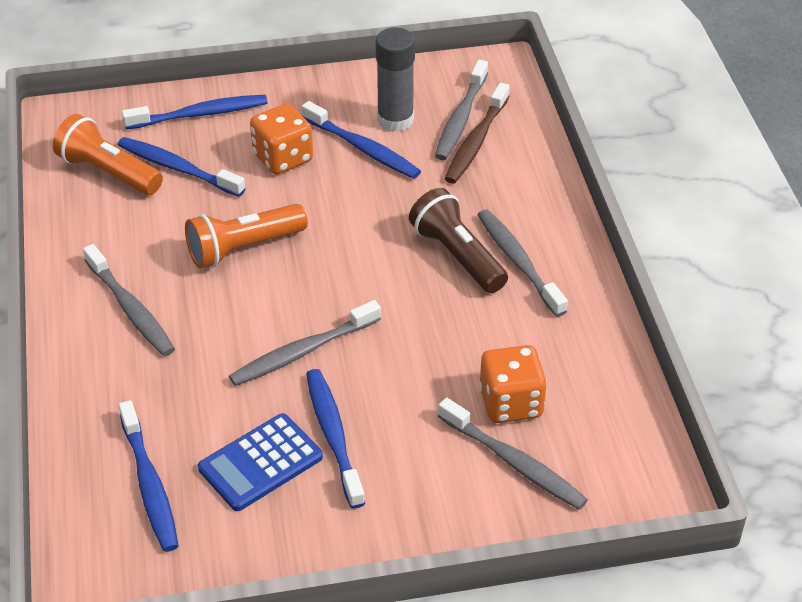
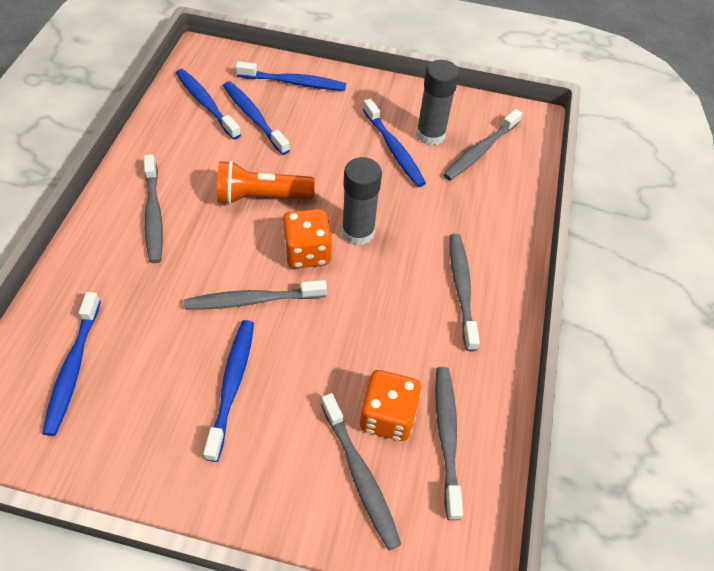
camera: 20 degrees right, 10 degrees up
(108, 172) = (206, 104): orange flashlight -> blue toothbrush
(260, 463) = (164, 385): blue calculator -> none
(283, 158) = (331, 136): orange dice -> orange dice (307, 252)
(375, 246) = (358, 232): none -> grey glue stick
(457, 255) = (416, 264): brown flashlight -> none
(476, 142) = (482, 174): brown toothbrush -> none
(579, 398) = (446, 436): none -> grey toothbrush

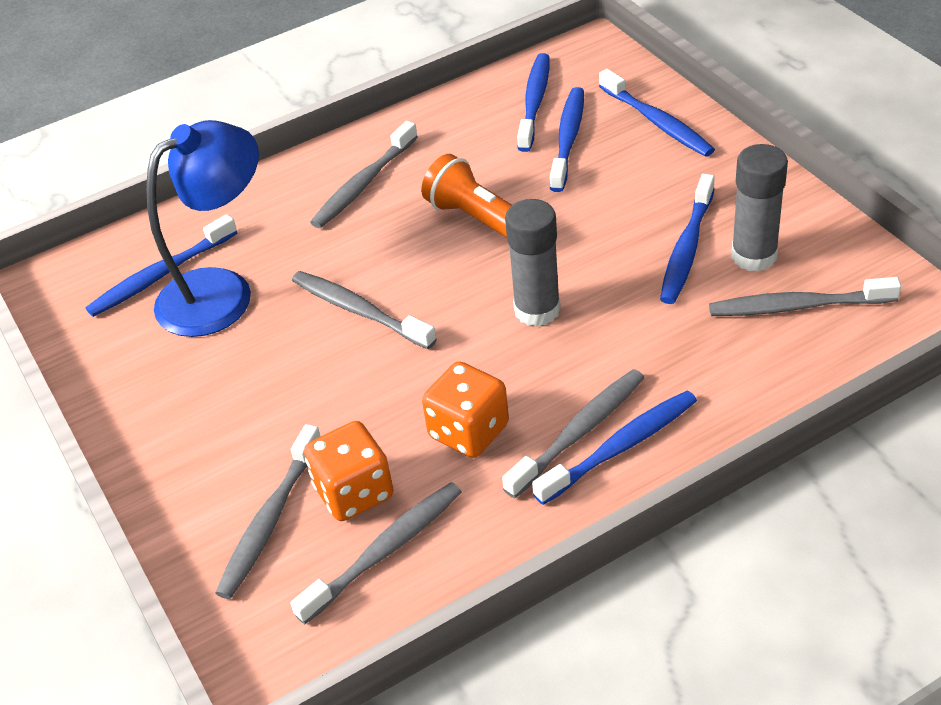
camera: 55 degrees right, 10 degrees down
(138, 349) = (222, 292): none -> blue lamp
(232, 385) = (258, 370): blue toothbrush -> blue toothbrush (620, 447)
(307, 252) = (461, 299): orange dice -> orange dice (469, 431)

